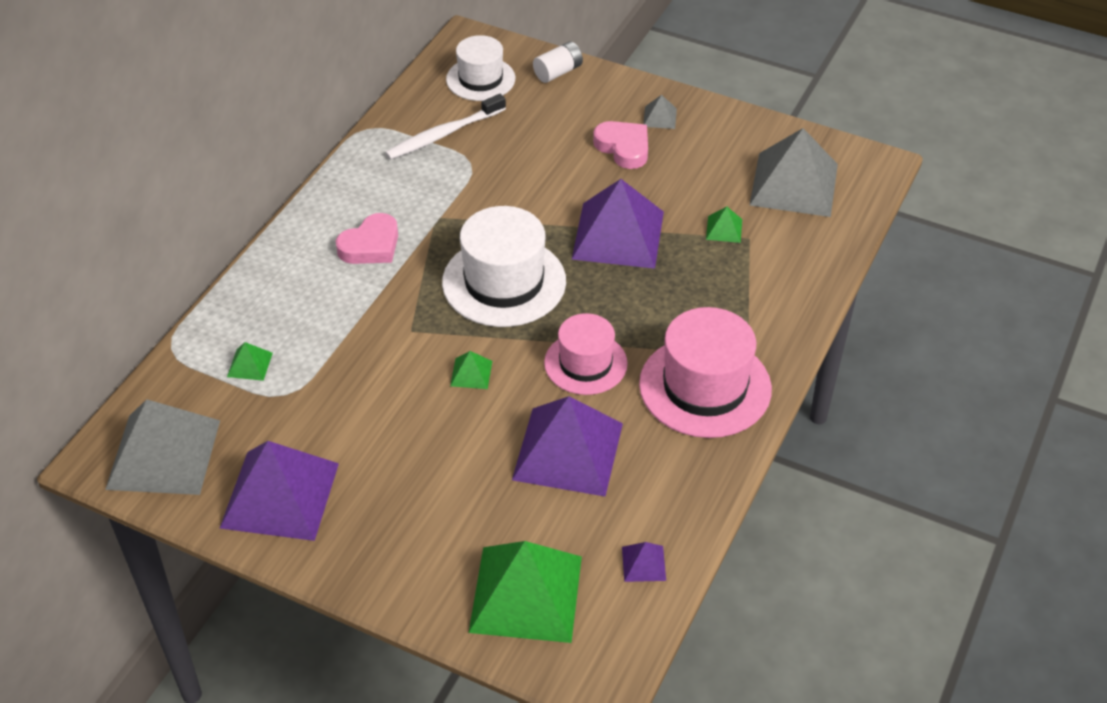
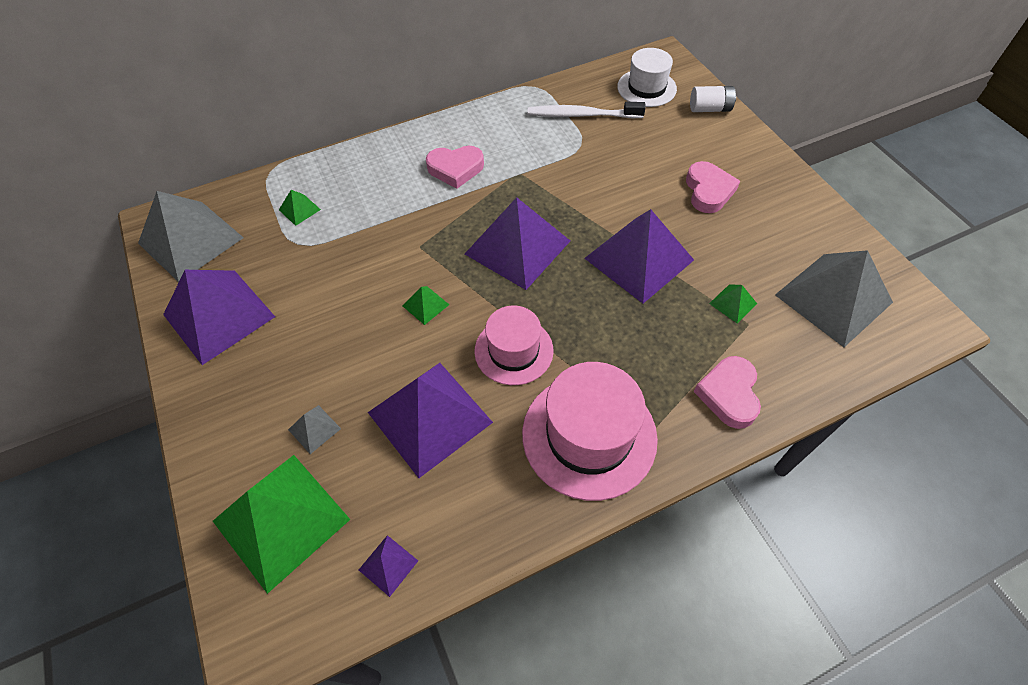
camera: 40 degrees right, 10 degrees up
(504, 282) = (517, 247): white hat -> purple pyramid
(659, 117) = (761, 181): grey pyramid -> grey pyramid (314, 429)
(779, 297) = (729, 394): none -> pink heart

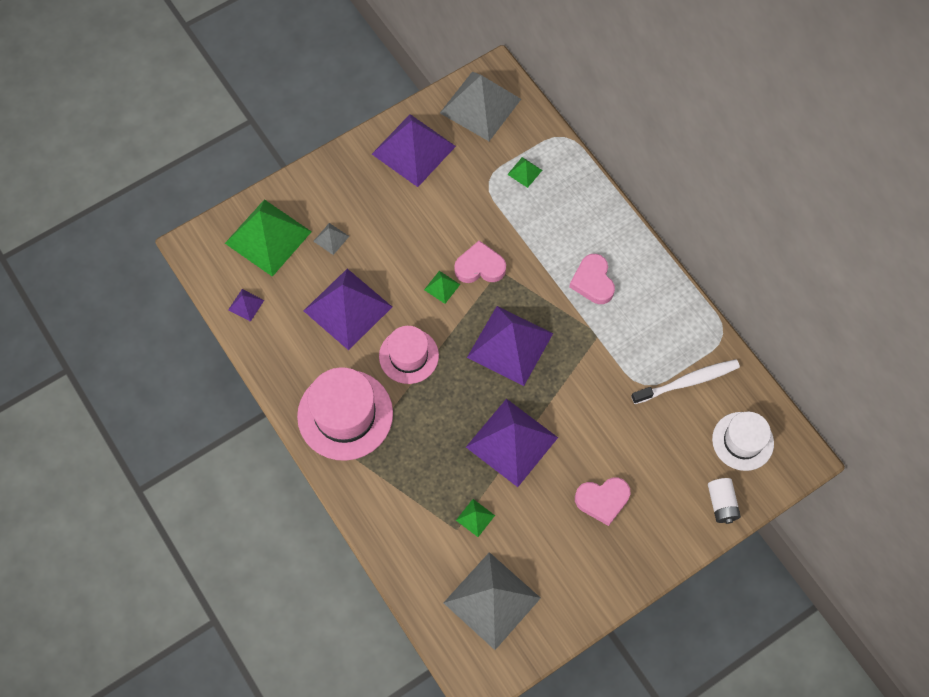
camera: 80 degrees right, 10 degrees up
(582, 115) = (687, 382): white toothbrush -> white toothbrush turned 75 degrees clockwise
(729, 394) = (389, 511): pink heart -> pink heart (480, 267)

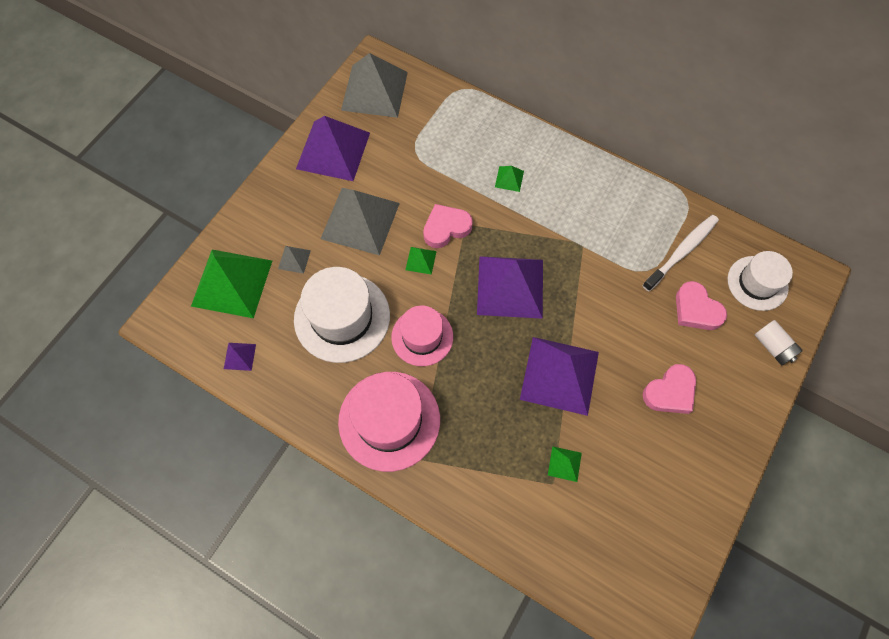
camera: 25 degrees left, 0 degrees up
(348, 308) = (342, 317): purple pyramid -> white hat
(492, 600) = (623, 538): grey pyramid -> grey pyramid (360, 220)
(524, 172) = (443, 131): green pyramid -> green pyramid (509, 179)
(593, 281) = (553, 200): pink heart -> pink heart (696, 310)

